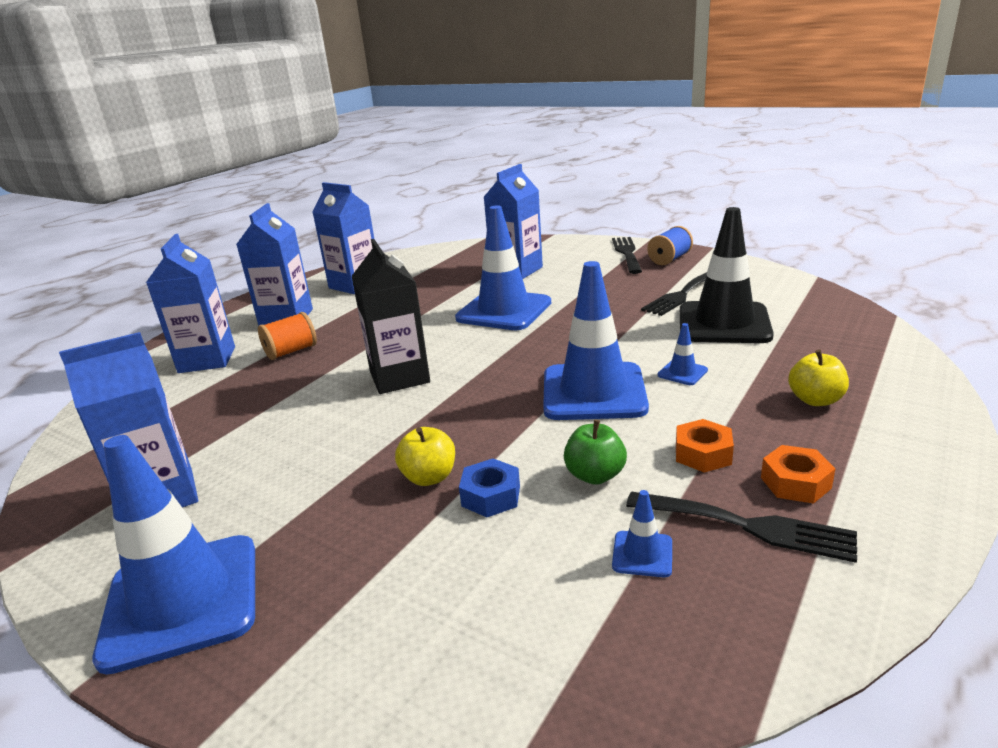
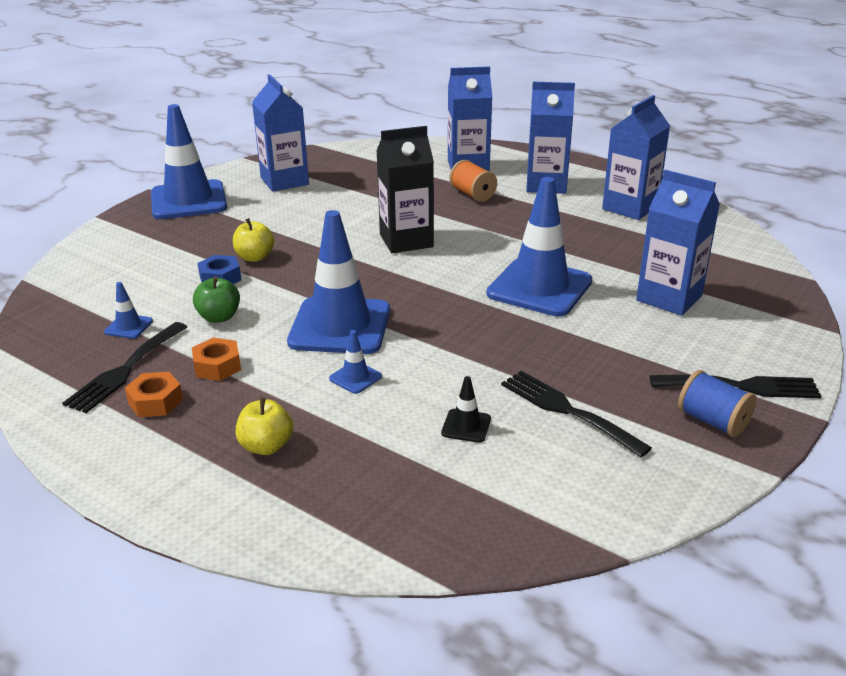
camera: 90 degrees right, 5 degrees up
(723, 323) = (466, 426): black traffic cone -> black traffic cone, size x0.41

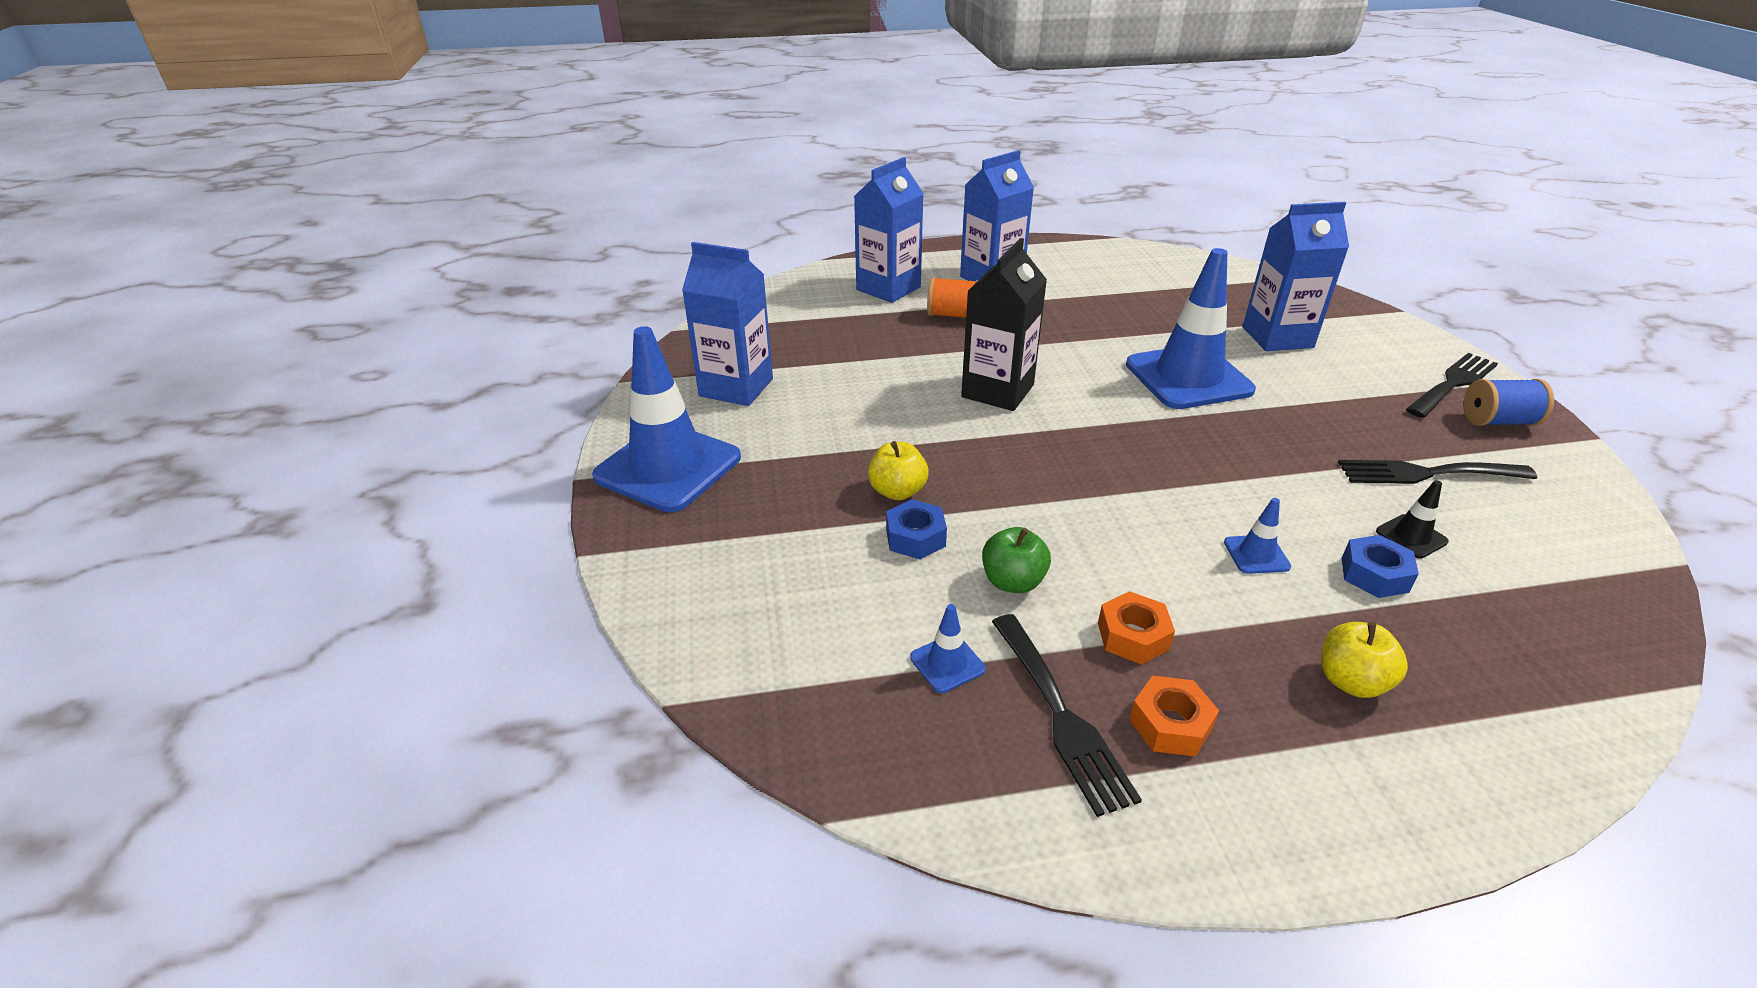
camera: 45 degrees left, 5 degrees up
(340, 326) = (1135, 513): blue traffic cone -> none
(395, 424) = (1374, 575): none -> blue nut
(630, 208) = (1094, 271): blue carton -> none

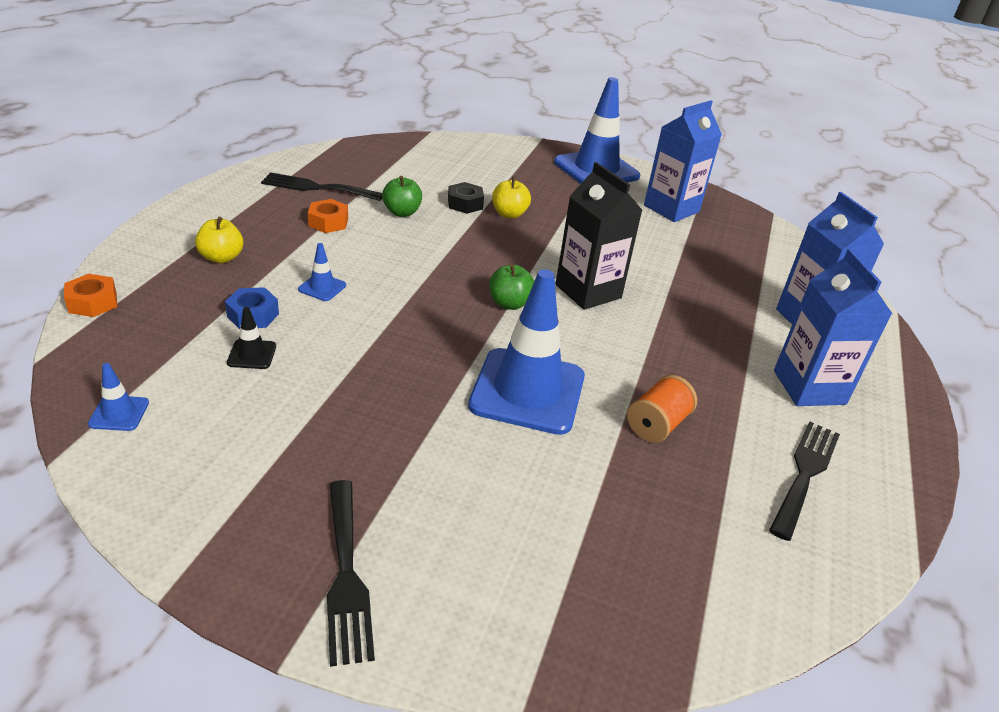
camera: 115 degrees right, 0 degrees up
(915, 537) = (465, 204): blue nut -> black nut
(947, 663) = (376, 179): blue traffic cone -> blue traffic cone (119, 413)
(953, 315) = (732, 328): orange spool -> orange spool (657, 425)
(1086, 425) = (509, 303): none -> green apple
(1170, 724) = (277, 205): orange nut -> orange nut (93, 302)
(1277, 337) = (549, 509): blue carton -> none
(1426, 473) = (281, 419): black fork -> black fork (805, 473)
(1497, 421) = (268, 540): blue spool -> none

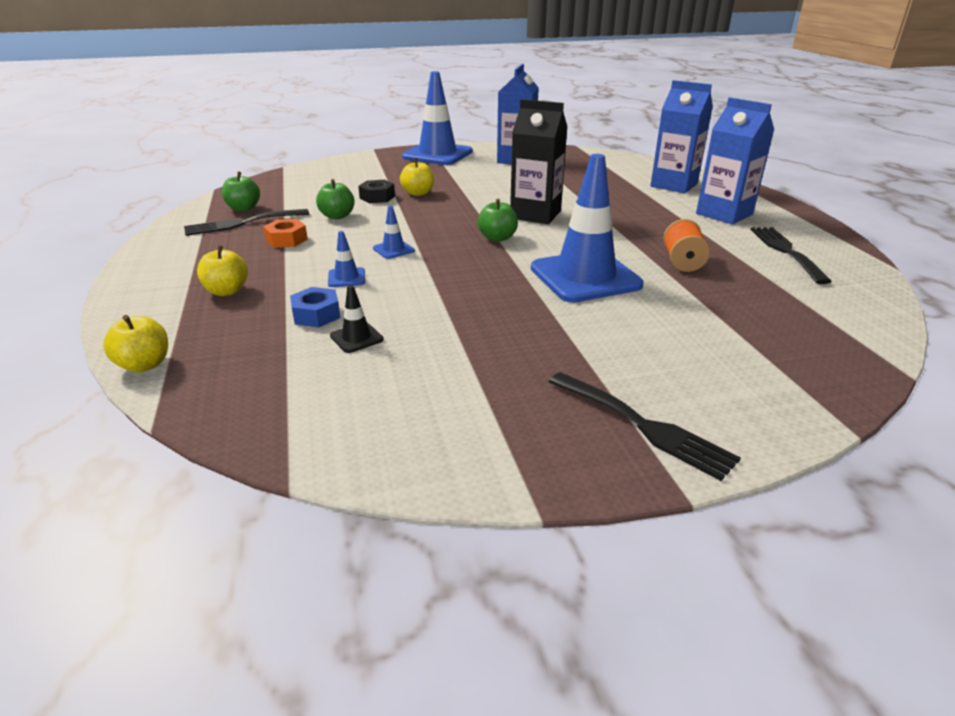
camera: 30 degrees left, 5 degrees down
(93, 302) = (144, 365): orange nut -> yellow apple
(119, 413) = (301, 424): blue traffic cone -> blue traffic cone (393, 249)
(338, 171) = (243, 208): none -> green apple

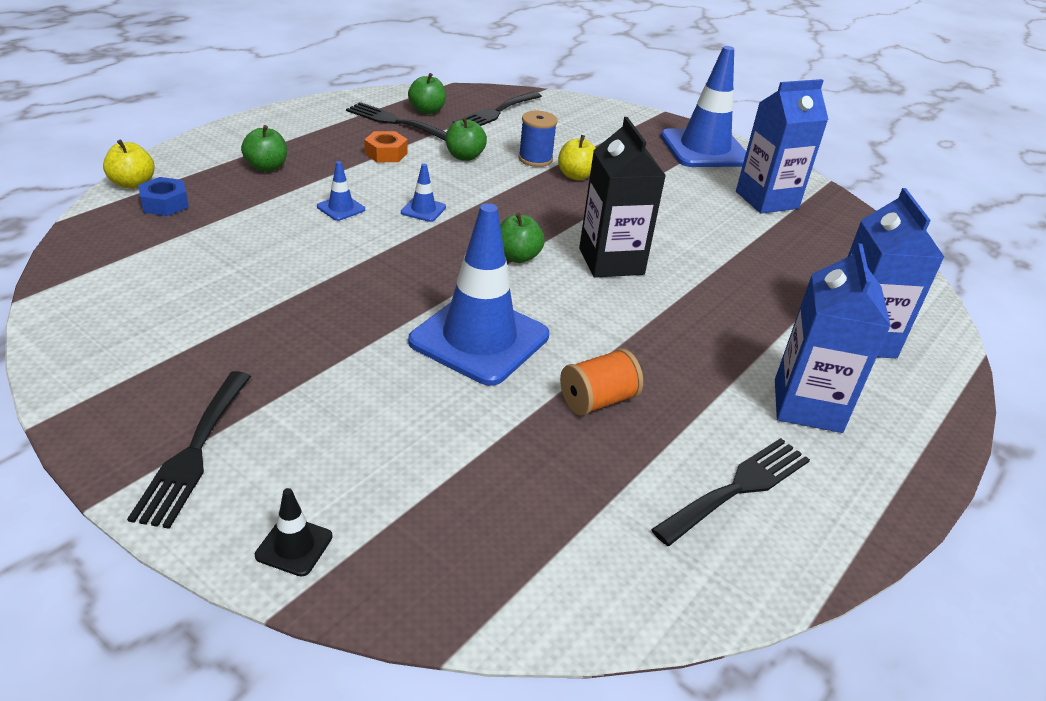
camera: 50 degrees right, 5 degrees up
(227, 291) = (266, 167): yellow apple -> green apple
(290, 189) = (496, 112): none -> black fork
(316, 314) = (261, 219): blue nut -> blue nut (165, 204)
(356, 338) = (238, 252): black traffic cone -> black traffic cone (294, 546)
(377, 197) = (535, 159): black nut -> blue spool

